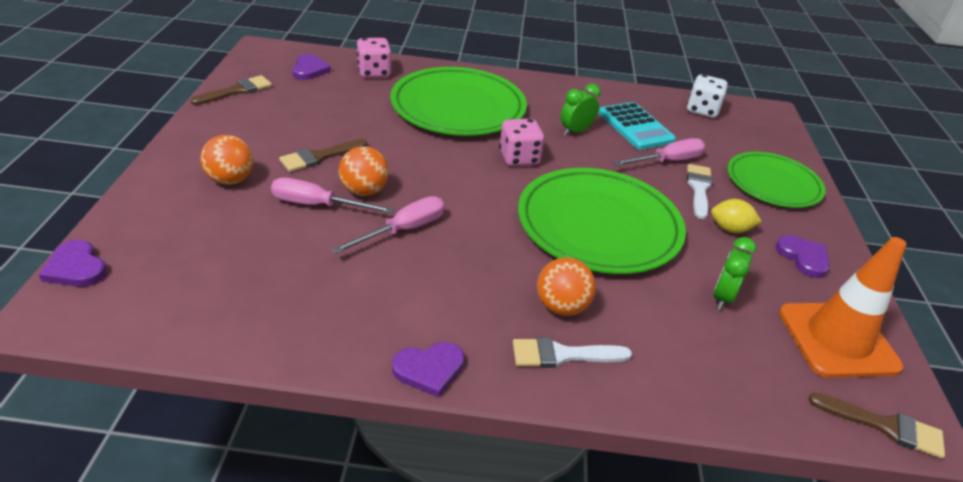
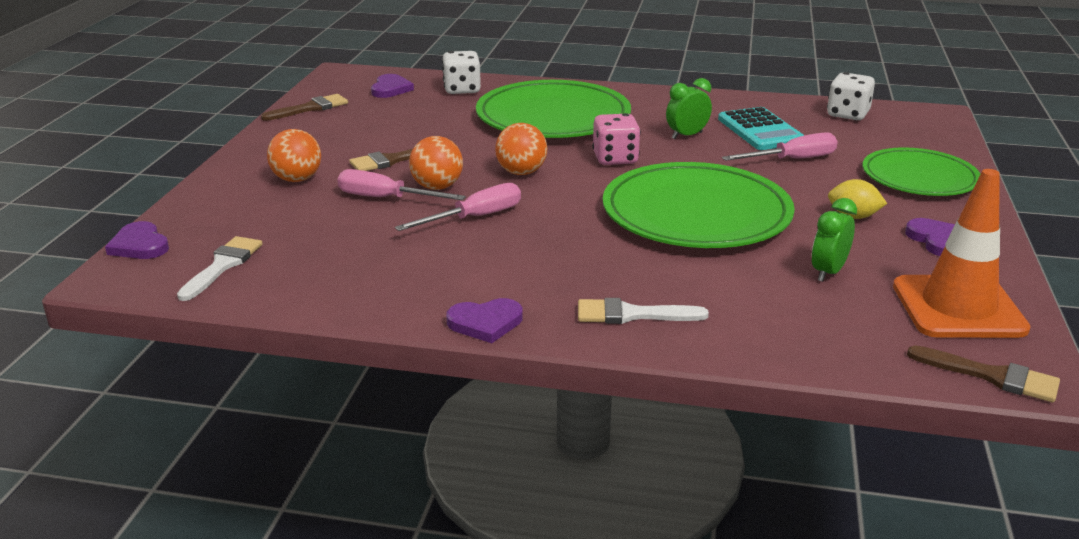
camera: 10 degrees right, 10 degrees down
(374, 72) = (462, 90): pink dice -> white dice
(561, 306) = (638, 278): orange ball -> orange ball (521, 172)
(699, 188) = (824, 182): white brush -> white brush (223, 265)

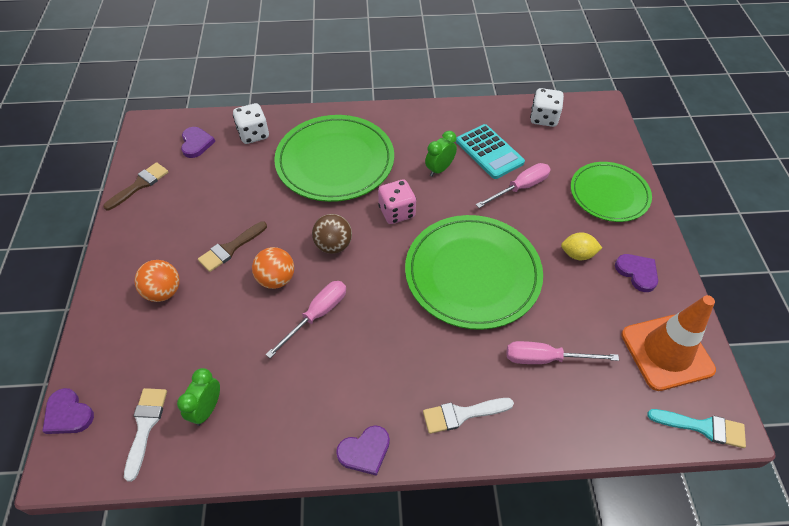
camera: 15 degrees left, 25 degrees up
(386, 198) = (242, 304): pink screwdriver -> pink screwdriver (546, 358)
(521, 172) = (333, 245): orange ball -> brown ball
(828, 272) = (577, 329): green clock -> green clock (207, 409)
(992, 376) = (702, 427): brown brush -> turquoise brush

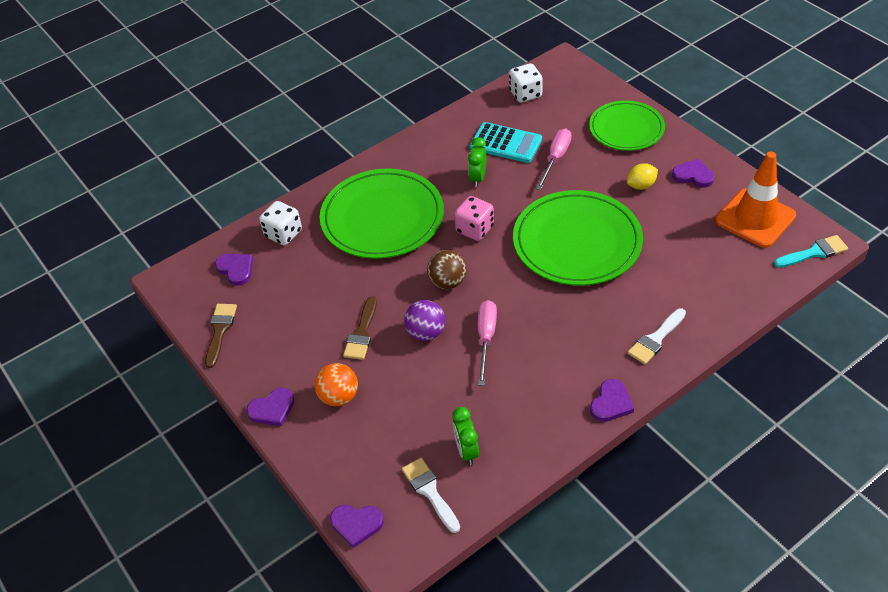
camera: 30 degrees left, 5 degrees down
(111, 270) = (272, 409): none -> purple heart
(276, 279) = (426, 333): orange ball -> purple ball
(546, 358) = (680, 269): pink screwdriver -> none

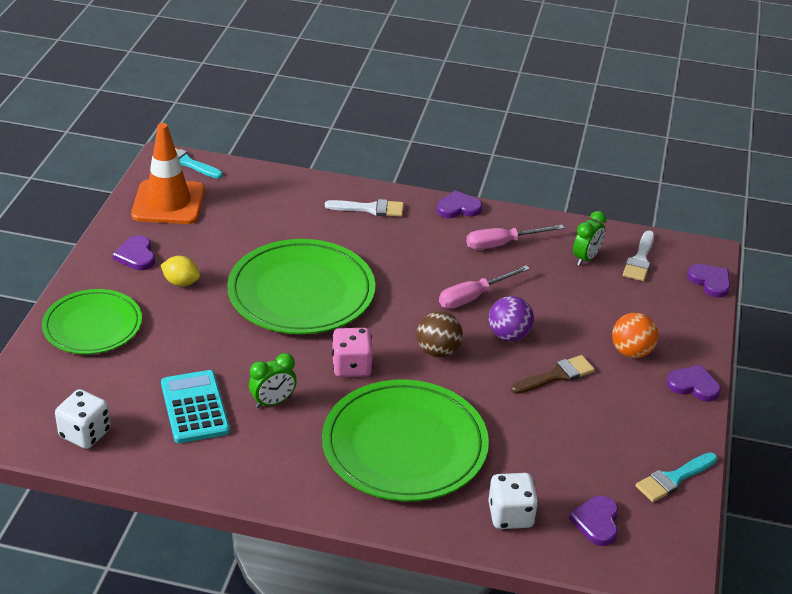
camera: 135 degrees left, 10 degrees down
(220, 331) = (673, 479): brown brush -> turquoise brush
(555, 159) = (189, 357): pink screwdriver -> pink screwdriver (502, 244)

